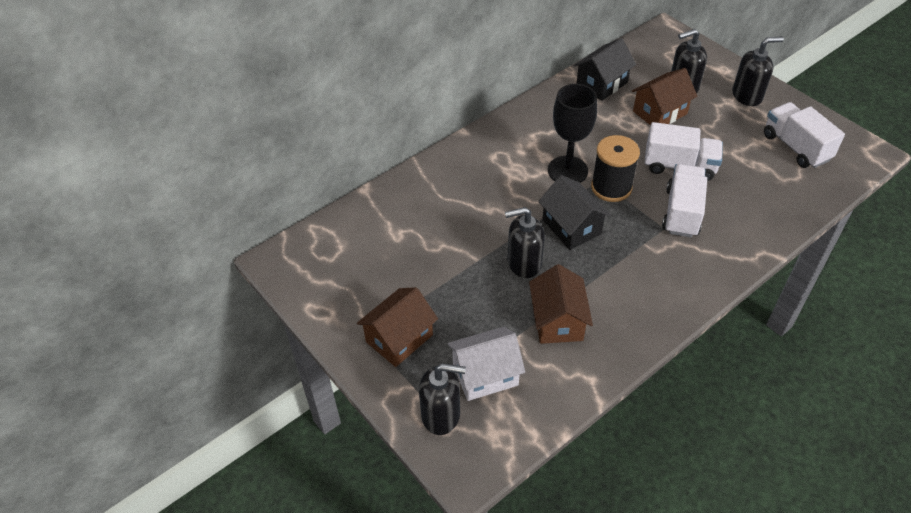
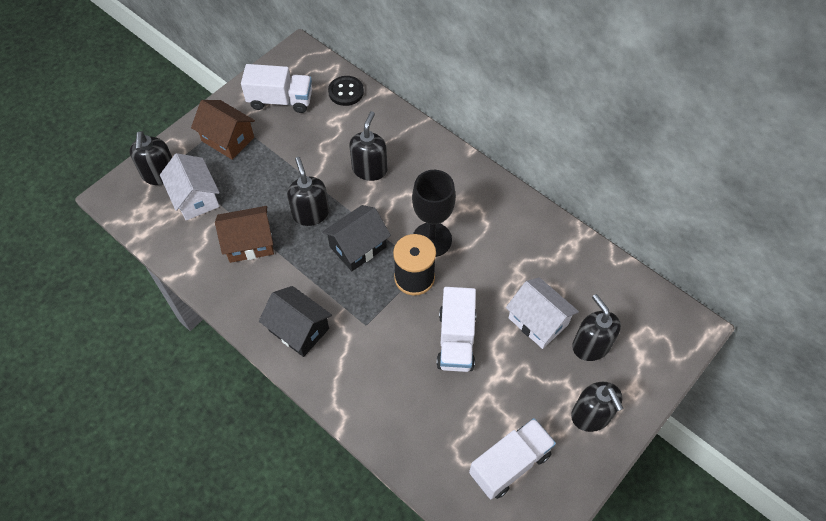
camera: 80 degrees right, 10 degrees up
(356, 221) = (346, 92): none -> black button
(472, 209) = (369, 169): none -> black soap dispenser
(602, 84) = (573, 263): black house -> black house (299, 329)
(660, 112) = (538, 321): brown house -> white house
(681, 212) = (389, 341): white truck -> white truck (280, 100)

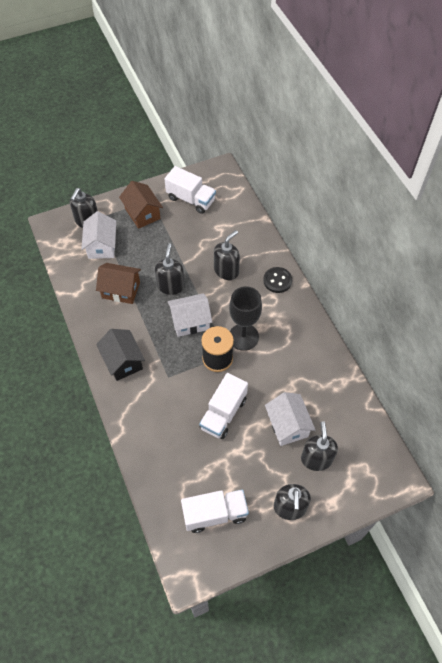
camera: 25 degrees right, 0 degrees up
(346, 92) = (238, 209): black button -> black button (277, 280)
(358, 247) = (190, 321): black house -> white house

